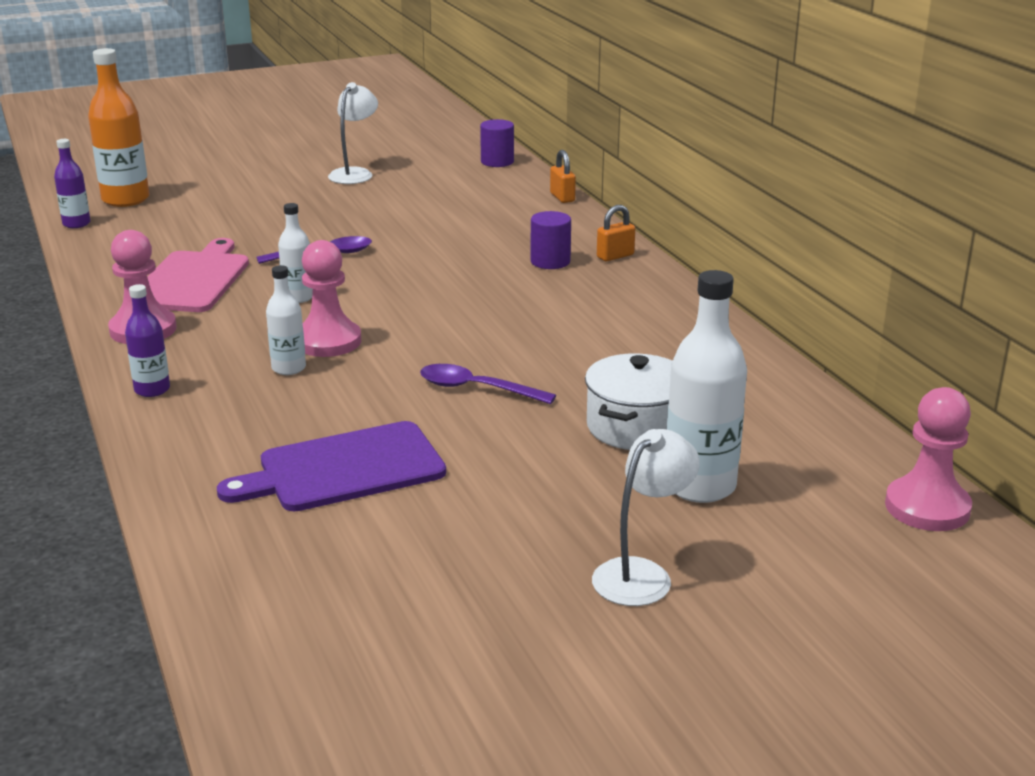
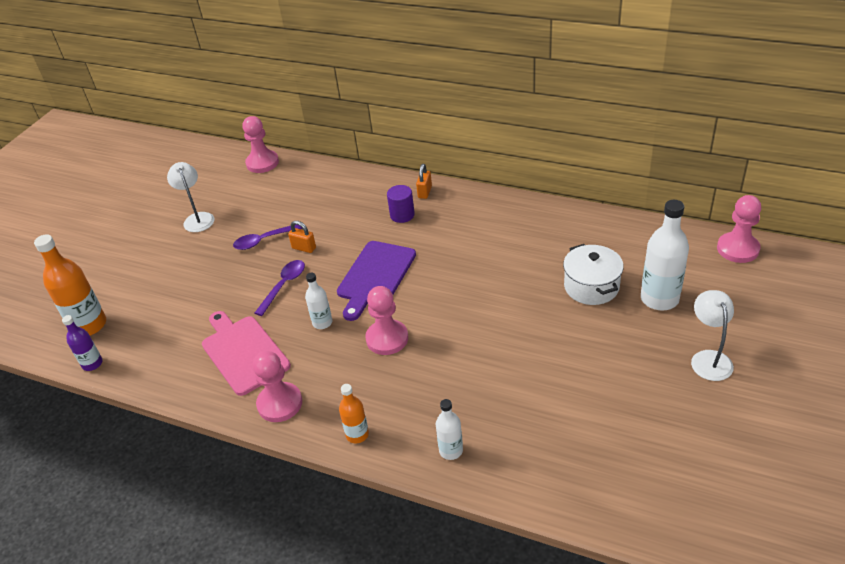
camera: 40 degrees left, 15 degrees up
(152, 390) = (357, 434): purple bottle -> orange bottle
(288, 368) = (398, 369): white bottle -> white bottle (451, 450)
(344, 469) = (524, 403): purple cutting board -> purple cutting board (375, 276)
(477, 389) = (499, 315): purple spoon -> purple spoon (264, 240)
(497, 162) = (262, 163): purple cylinder -> pink pawn
(562, 197) = (337, 168): orange padlock -> orange padlock (304, 248)

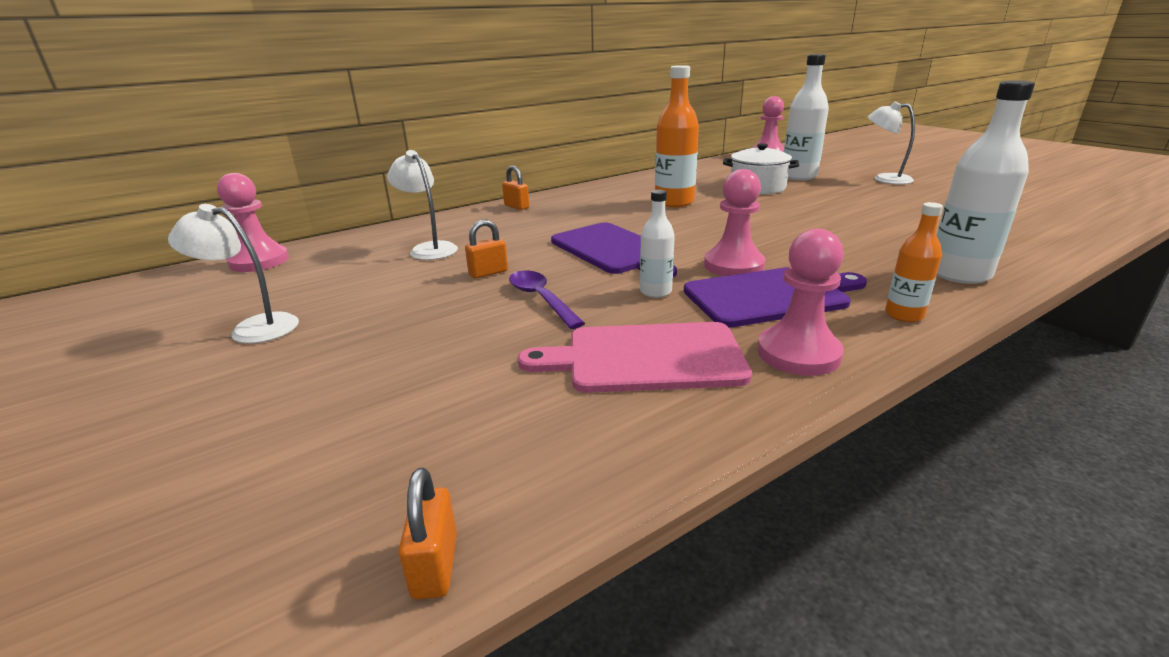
camera: 60 degrees left, 15 degrees down
(89, 325) = (287, 537): orange bottle -> orange bottle (674, 202)
(92, 364) = (435, 566): purple bottle -> orange padlock
(264, 240) = (420, 291): purple spoon -> none
(321, 205) = (429, 249): none -> white lamp
(348, 370) = (770, 296): none -> purple cutting board
(402, 215) = (532, 220): purple cylinder -> none
(451, 450) = (959, 274): white bottle -> white bottle, size x1.80

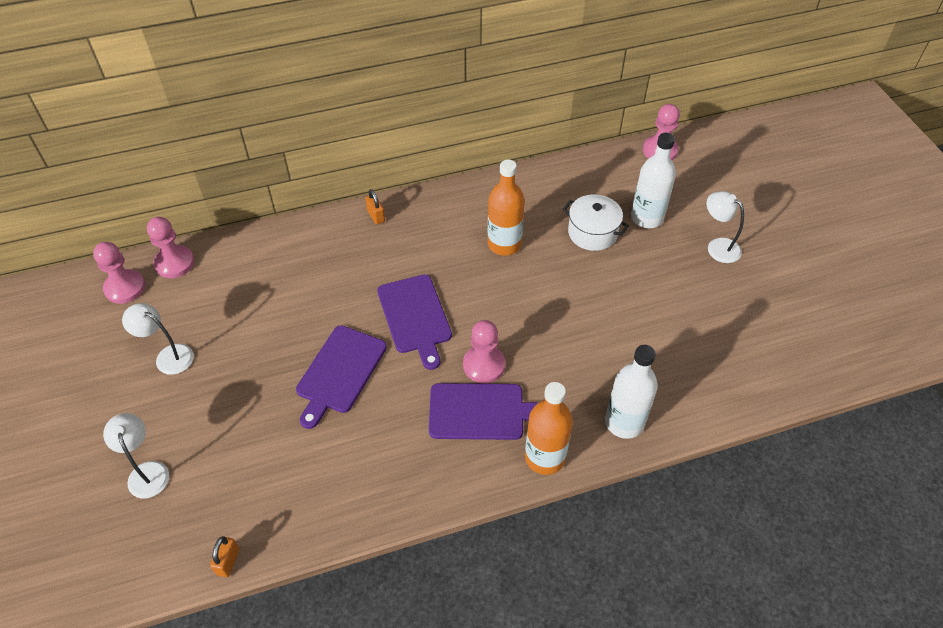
camera: 15 degrees right, 25 degrees up
(429, 249) = (290, 276): white lamp -> white lamp (147, 472)
(488, 273) = (319, 326): orange padlock -> none
(541, 299) = (340, 372): purple spoon -> purple cutting board
(646, 358) = (371, 454): pink cutting board -> none
(655, 292) = (413, 384): white bottle -> none
(798, 353) = (455, 475): pink pawn -> pink pawn (125, 288)
(904, 315) = (544, 457): orange bottle -> orange bottle, size x1.80

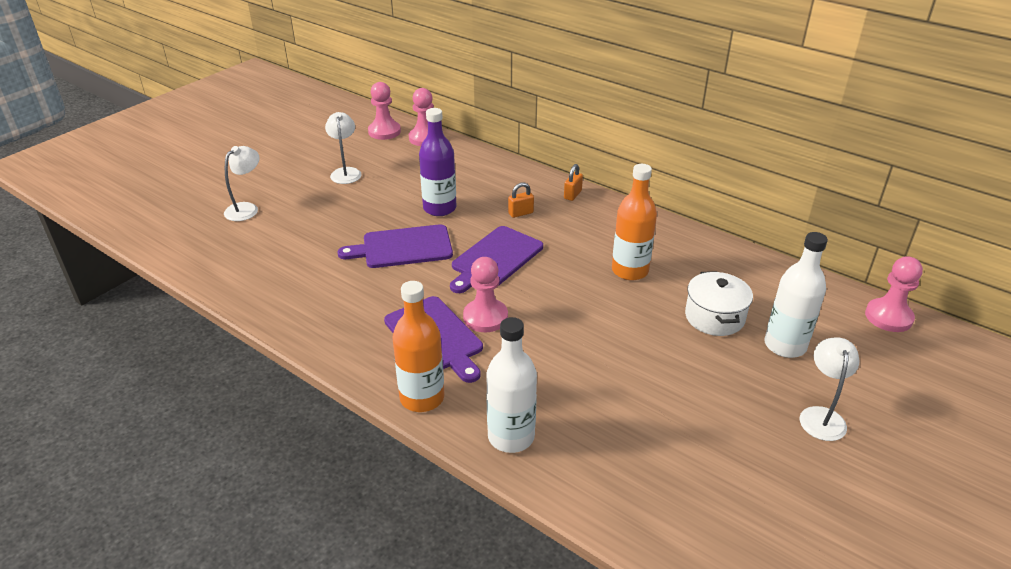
camera: 55 degrees right, 15 degrees down
(228, 561) = (198, 274): orange padlock -> orange padlock (520, 213)
(306, 315) = (439, 208): none -> purple bottle

